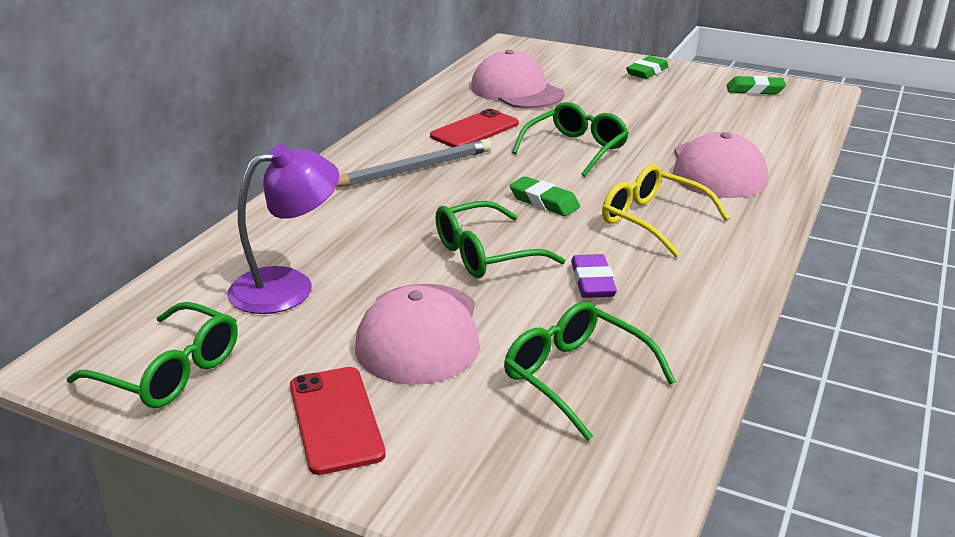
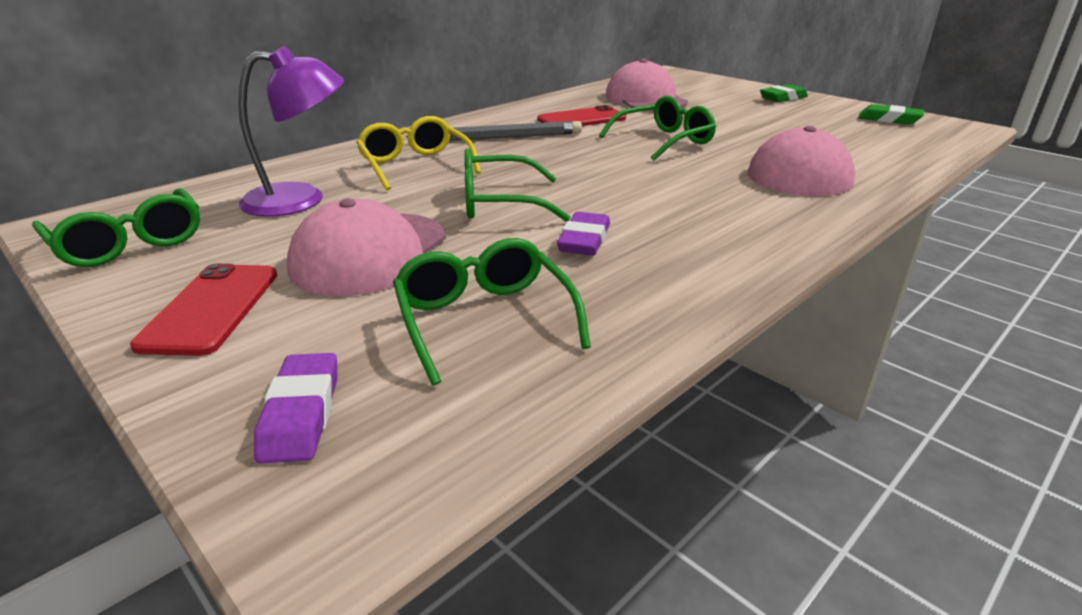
camera: 20 degrees right, 0 degrees up
(511, 487) = (301, 414): none -> purple eraser
(544, 202) = (596, 173): green eraser -> none
(653, 220) = (696, 201): yellow glasses -> yellow glasses (416, 166)

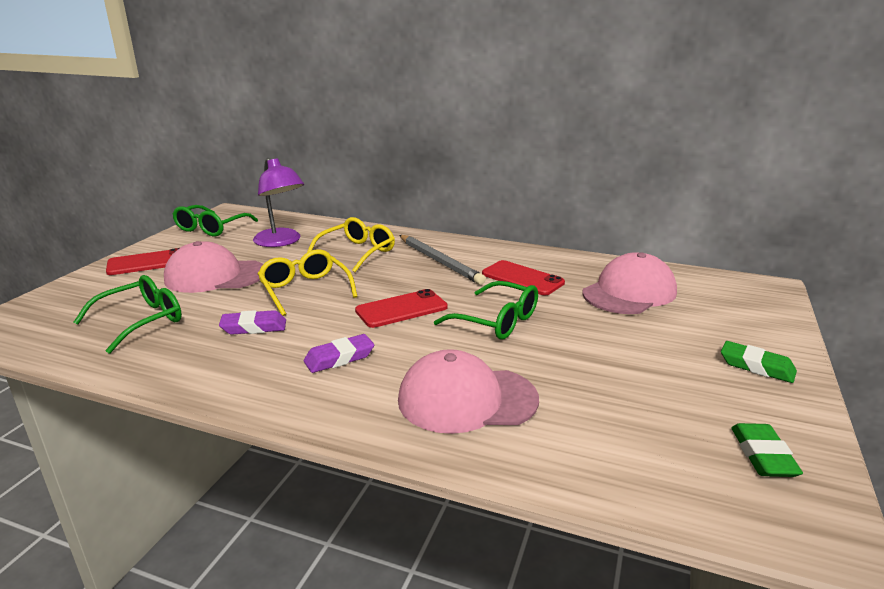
camera: 65 degrees right, 5 degrees down
(301, 414) = (58, 304): purple eraser -> purple eraser (339, 358)
(500, 203) = (305, 290): green glasses -> yellow glasses
(604, 168) = (401, 309): none -> red phone

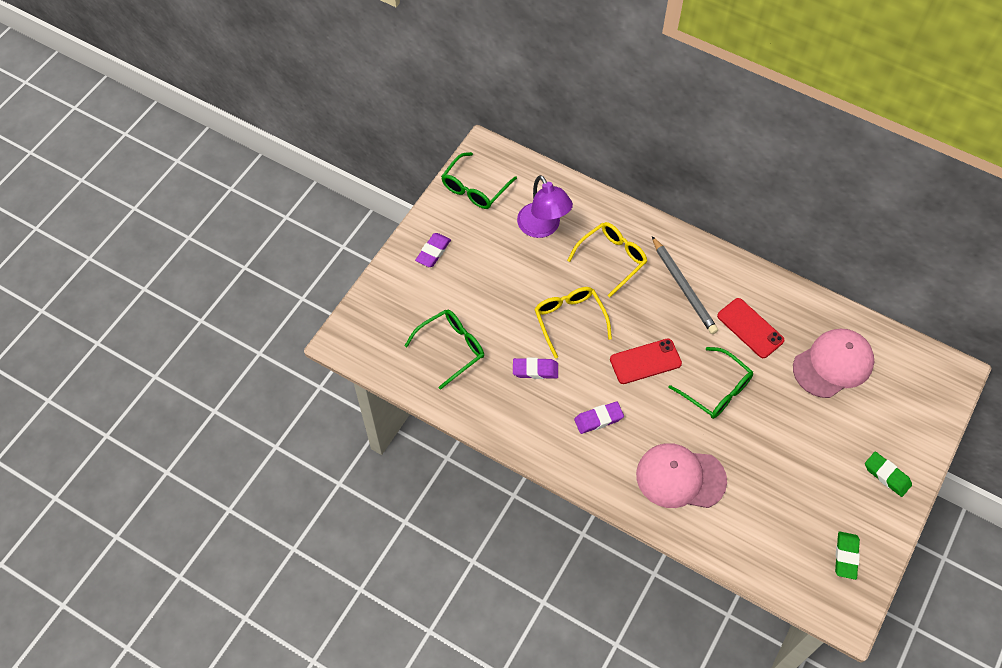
camera: 10 degrees right, 35 degrees up
(148, 262) = (433, 252): red phone -> purple eraser
(215, 276) = (494, 285): pink cap -> none

